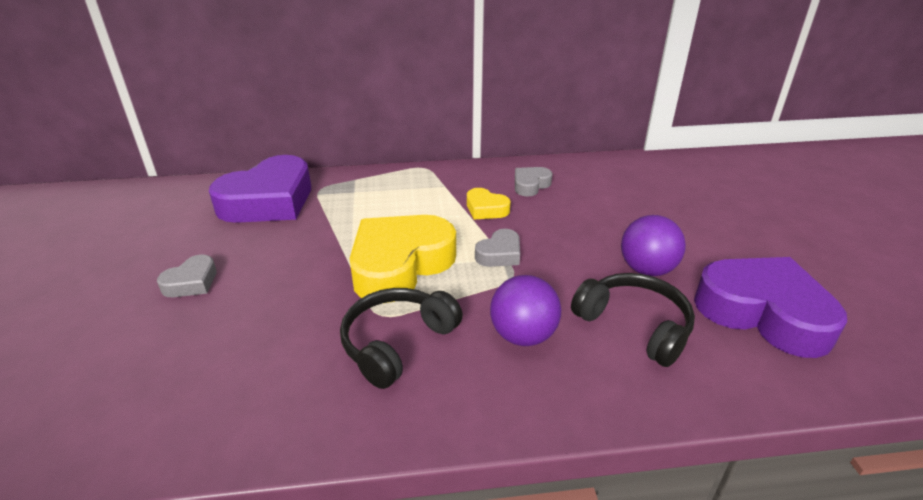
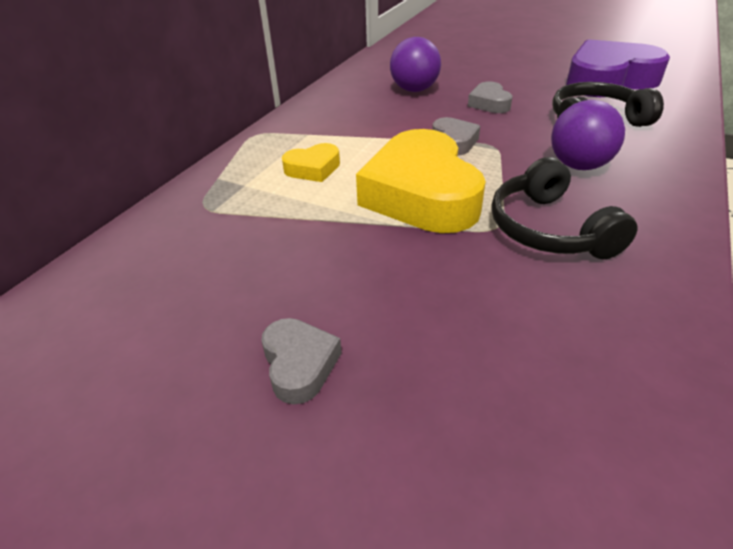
camera: 55 degrees left, 5 degrees up
(269, 201) = (175, 251): purple heart -> none
(486, 209) = (375, 127): yellow heart -> yellow heart (313, 169)
(530, 185) = (362, 98): grey heart -> grey heart (489, 103)
(647, 269) = (530, 96): purple ball -> purple ball (414, 90)

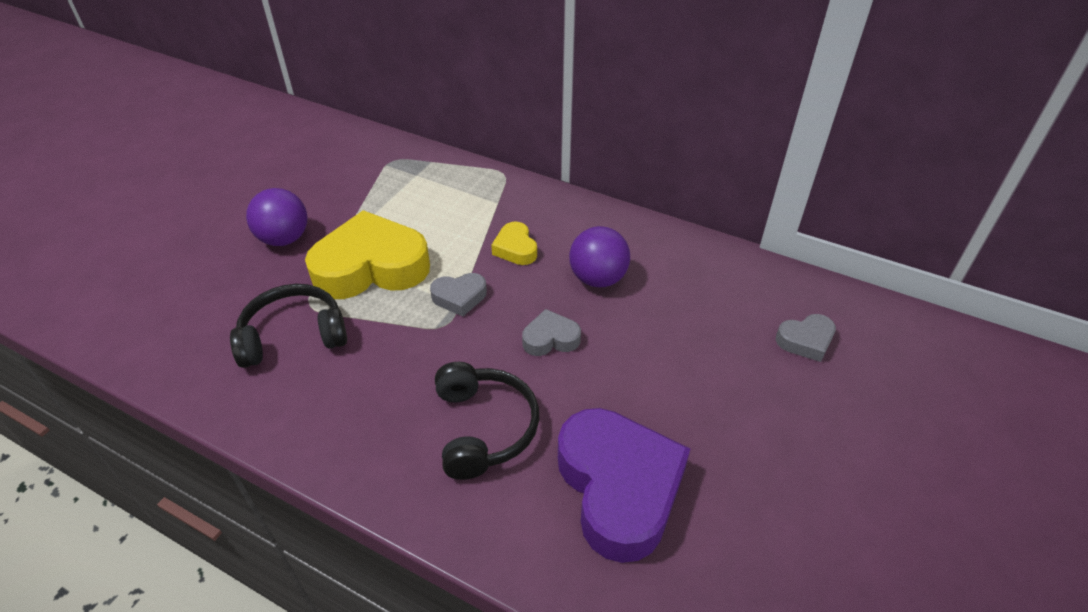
camera: 90 degrees right, 5 degrees up
(299, 364) = (222, 210): grey heart -> grey heart (805, 341)
(313, 169) = (432, 208): yellow heart -> yellow heart (515, 248)
(578, 166) = (385, 383): purple ball -> purple ball (284, 239)

